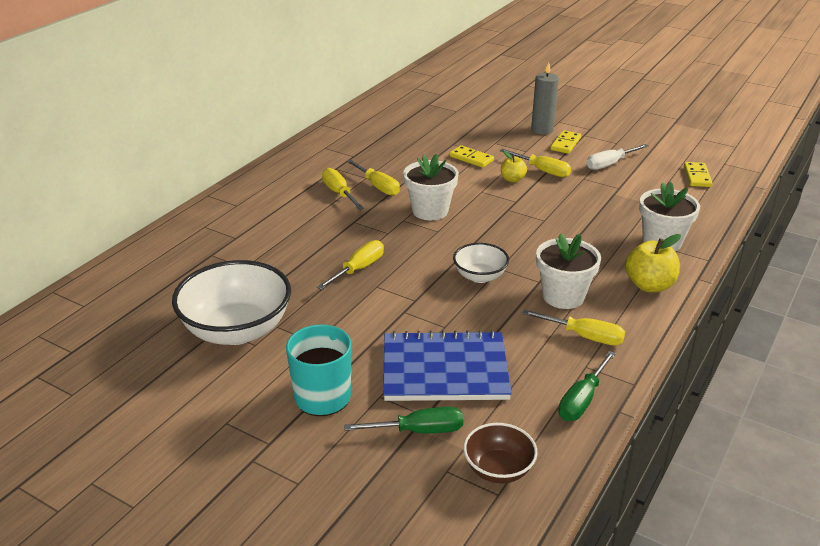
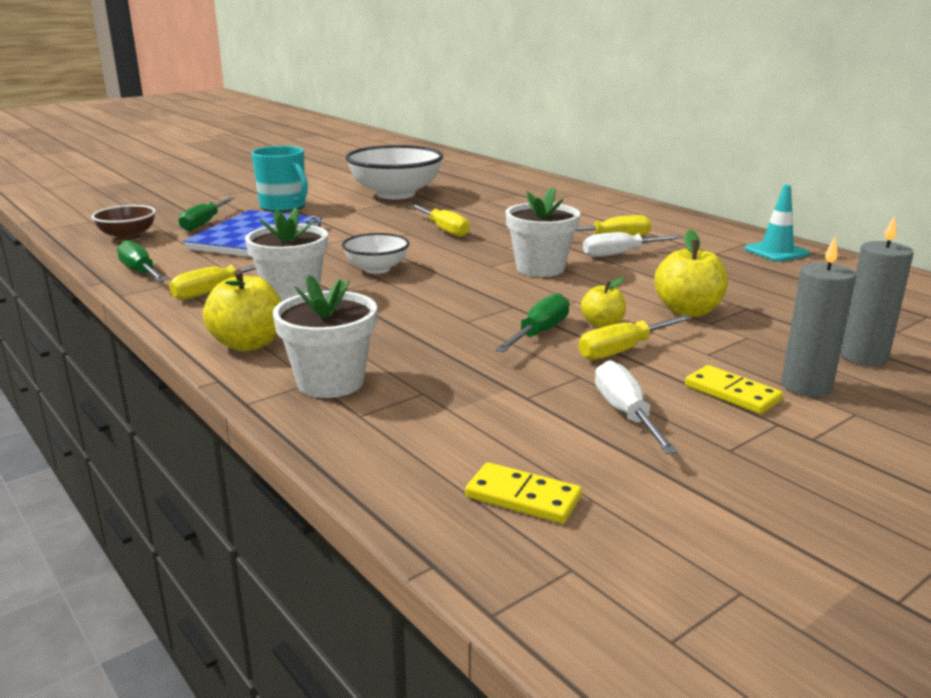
camera: 110 degrees right, 10 degrees down
(339, 138) = (776, 251): none -> turquoise traffic cone
(377, 186) = (621, 254): yellow screwdriver -> white screwdriver
(471, 158) = (688, 311): yellow domino -> yellow apple
(497, 118) = (863, 357): none -> grey candle
(542, 195) = (539, 333): none -> green screwdriver

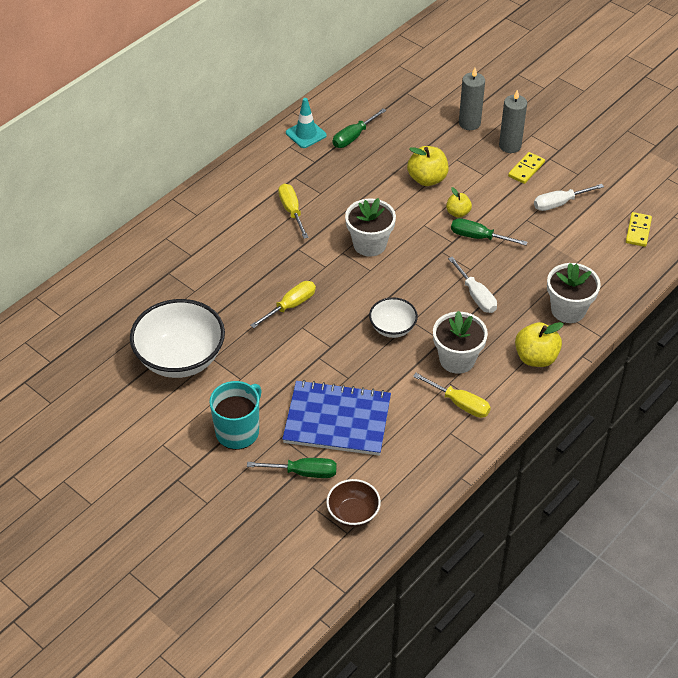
camera: 100 degrees left, 25 degrees up
(140, 272) = (436, 463): green screwdriver -> green screwdriver (354, 137)
(621, 254) = (329, 206): white screwdriver -> white screwdriver (476, 295)
(623, 350) = (490, 204): yellow screwdriver -> none

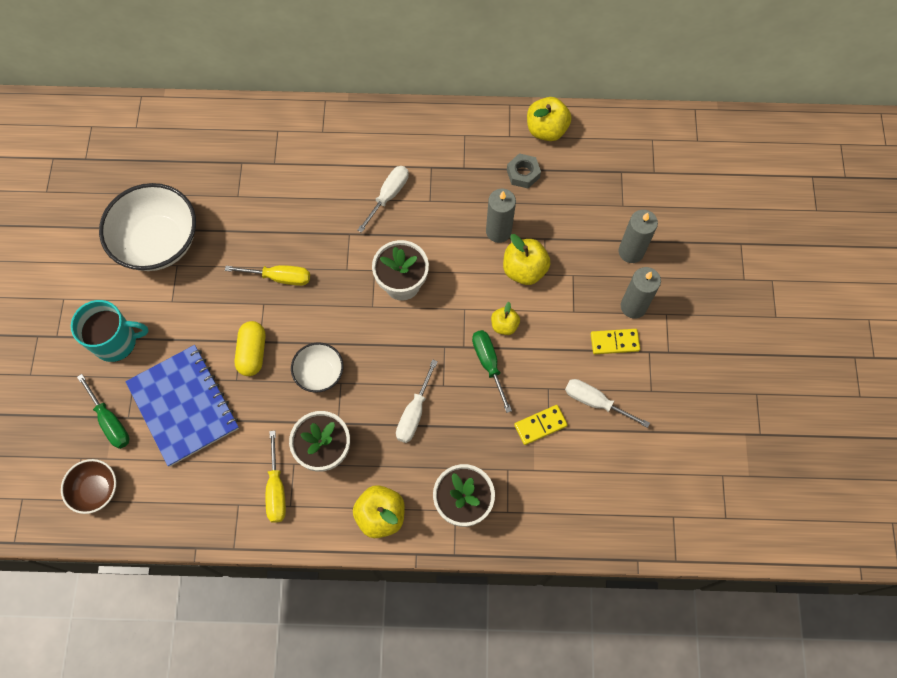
camera: 50 degrees right, 20 degrees up
(292, 211) = (388, 196): yellow screwdriver -> white screwdriver
(306, 134) = (491, 135): turquoise traffic cone -> none
(333, 106) = (546, 130): none -> yellow apple
(336, 355) = (252, 353): none -> yellow capsule
(354, 137) = (523, 174): green screwdriver -> grey nut
(384, 174) = (498, 231): none -> grey candle
(638, 231) = (622, 497): yellow domino -> yellow domino (540, 425)

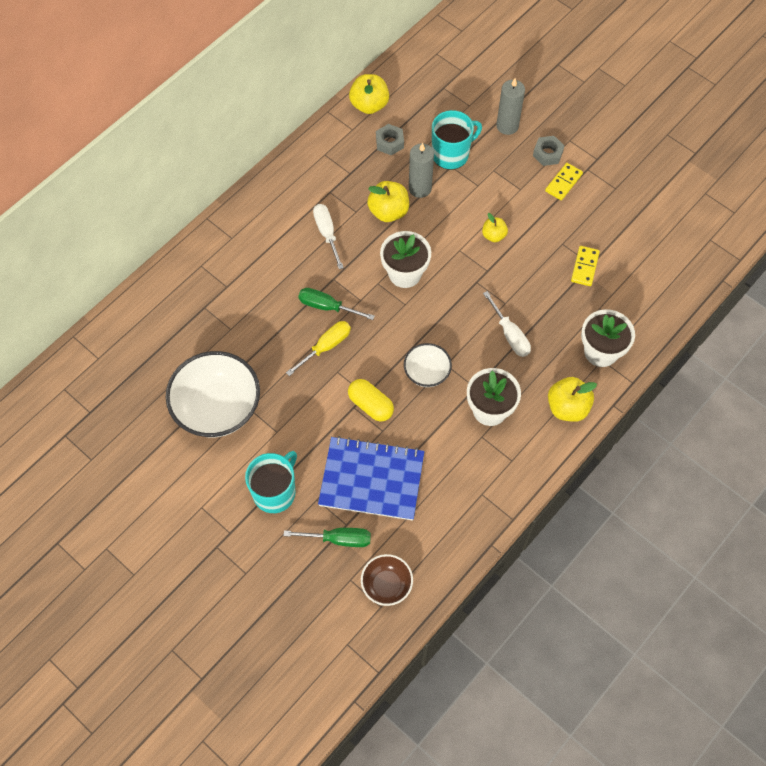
camera: 50 degrees left, 5 degrees down
(276, 489) = (491, 460): yellow screwdriver -> none
(489, 364) = (514, 265): green screwdriver -> green screwdriver (327, 307)
(524, 270) = (463, 194): yellow apple -> yellow apple (388, 211)
(556, 230) = (451, 154): none -> turquoise mug
(596, 402) = (596, 224): white screwdriver -> none
(633, 306) = (547, 154): grey candle -> grey nut

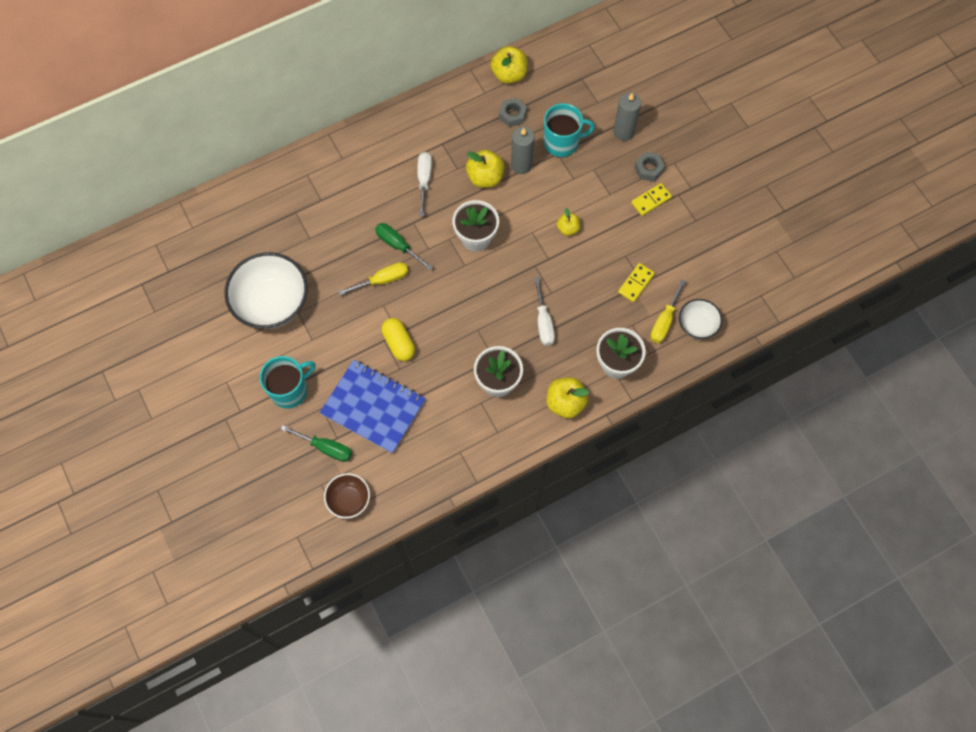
camera: 20 degrees right, 5 degrees up
(427, 373) = (458, 331): white bowl -> white bowl (697, 325)
(629, 294) = (664, 321): none -> yellow screwdriver

